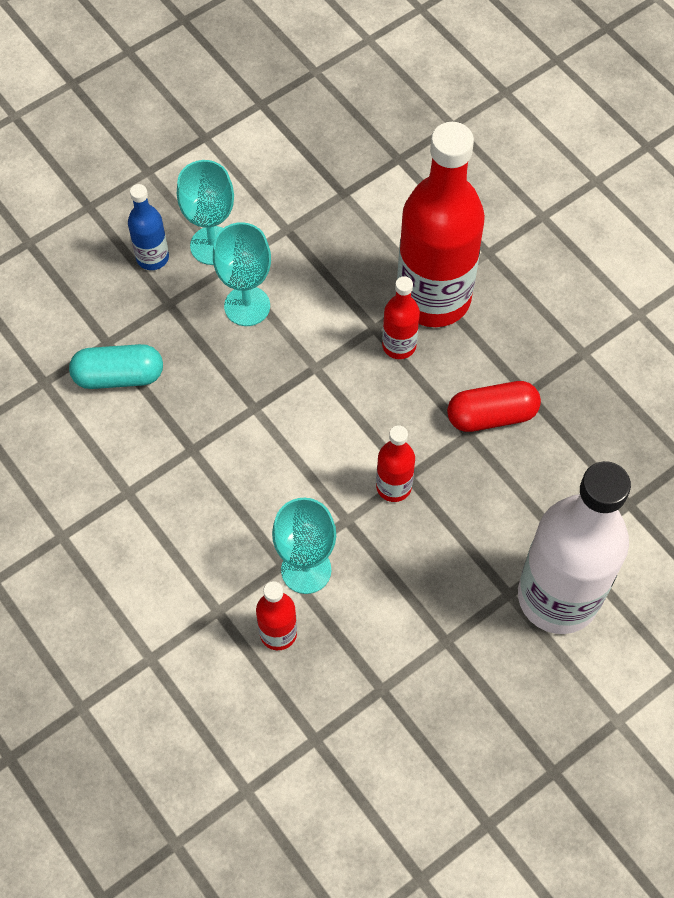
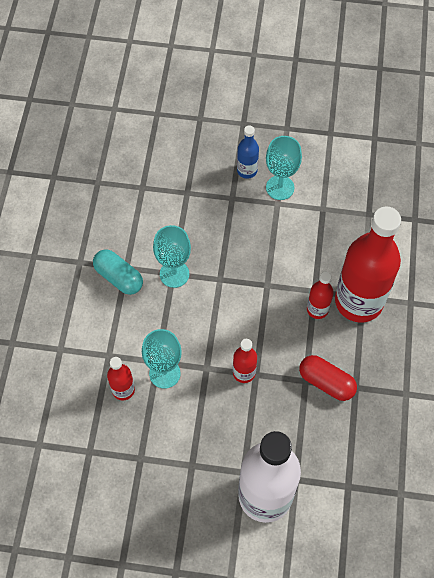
camera: 45 degrees right, 0 degrees up
(119, 376) = (176, 212): turquoise capsule -> turquoise capsule (119, 277)
(247, 306) = (266, 229): turquoise goblet -> turquoise goblet (174, 274)

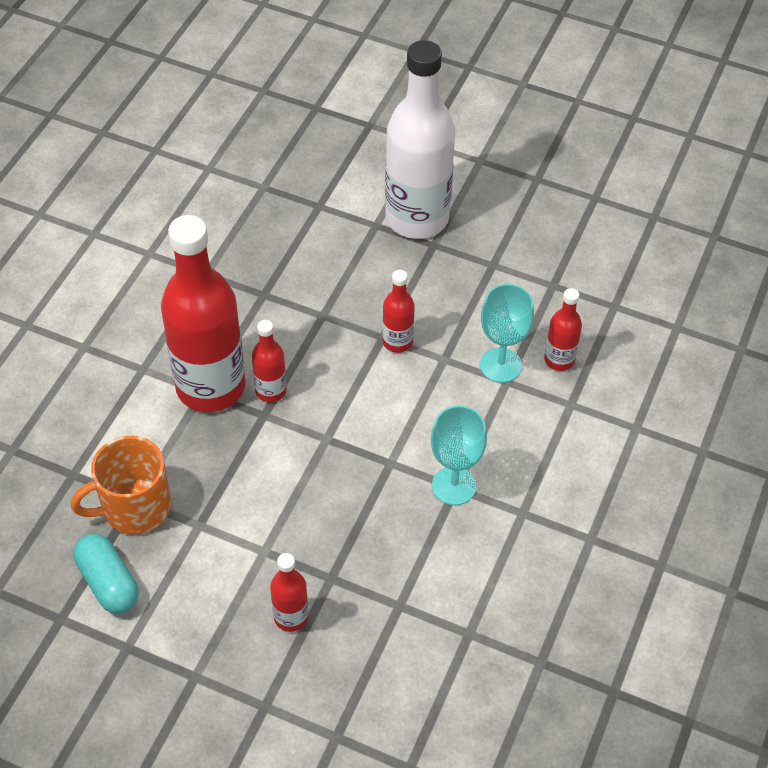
camera: 165 degrees left, 10 degrees down
(119, 277) = (536, 501): turquoise capsule -> turquoise capsule (108, 582)
(247, 170) = (291, 617): blue bottle -> red bottle
(280, 187) = (250, 574): turquoise goblet -> none
(326, 382) = (297, 307): red capsule -> none
(366, 209) = (135, 507): none -> orange mug

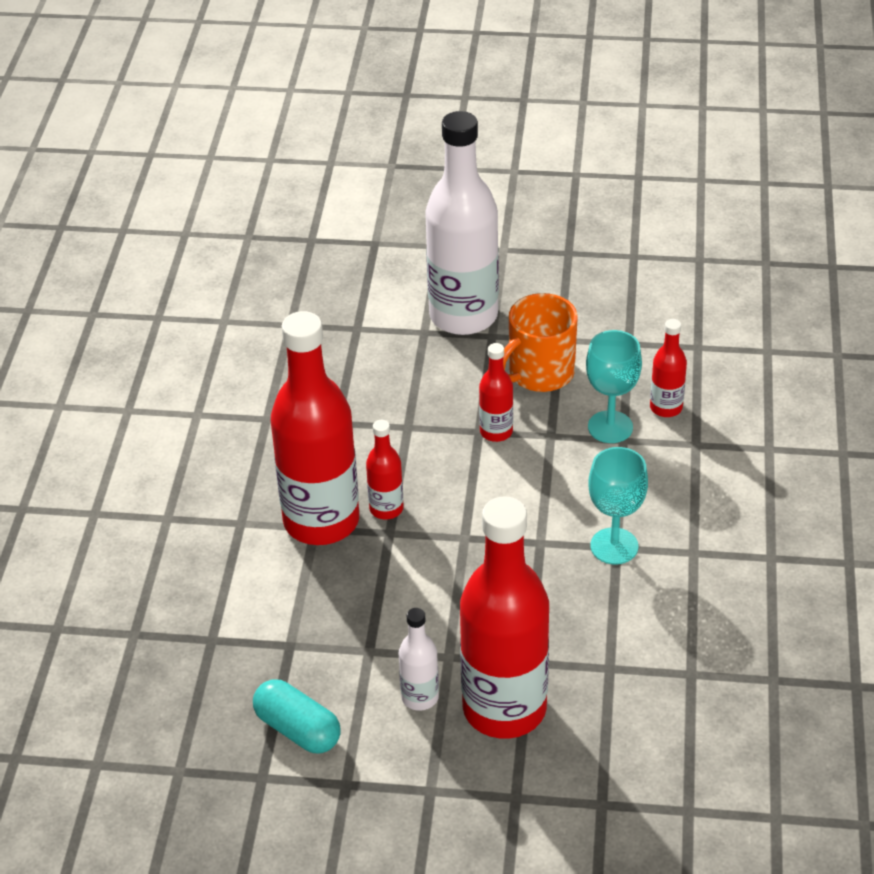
camera: 15 degrees left, 10 degrees down
(135, 507) = (293, 653): orange mug -> orange mug (540, 373)
(223, 583) = (420, 697): none -> white bottle
(291, 617) = (504, 708): red bottle -> red bottle, size x2.23

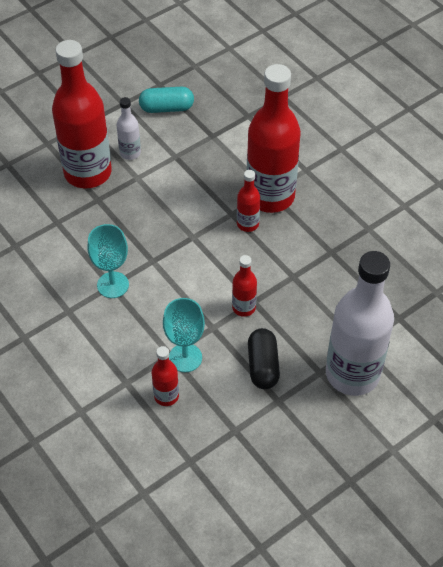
camera: 135 degrees right, 10 degrees up
(540, 373) = (263, 366): orange mug -> black capsule

